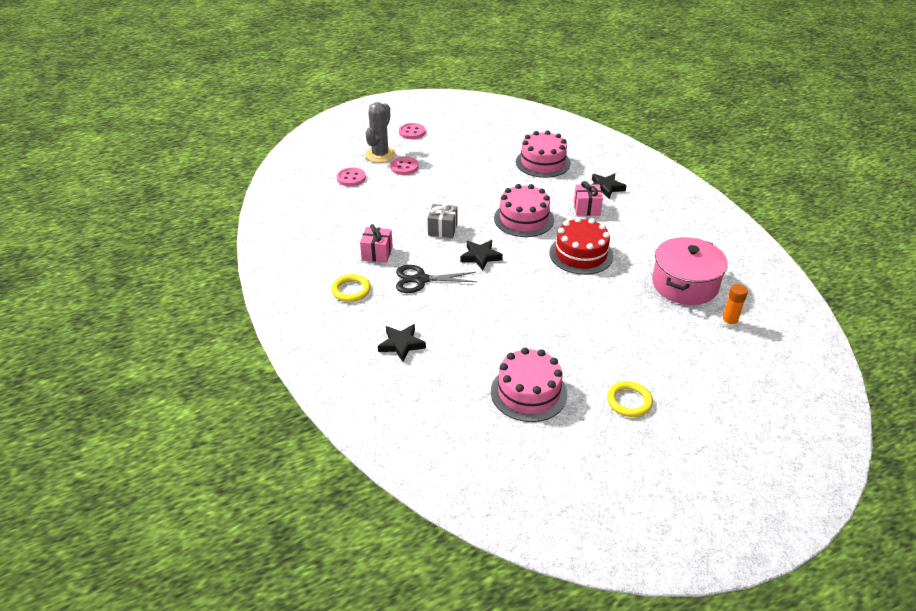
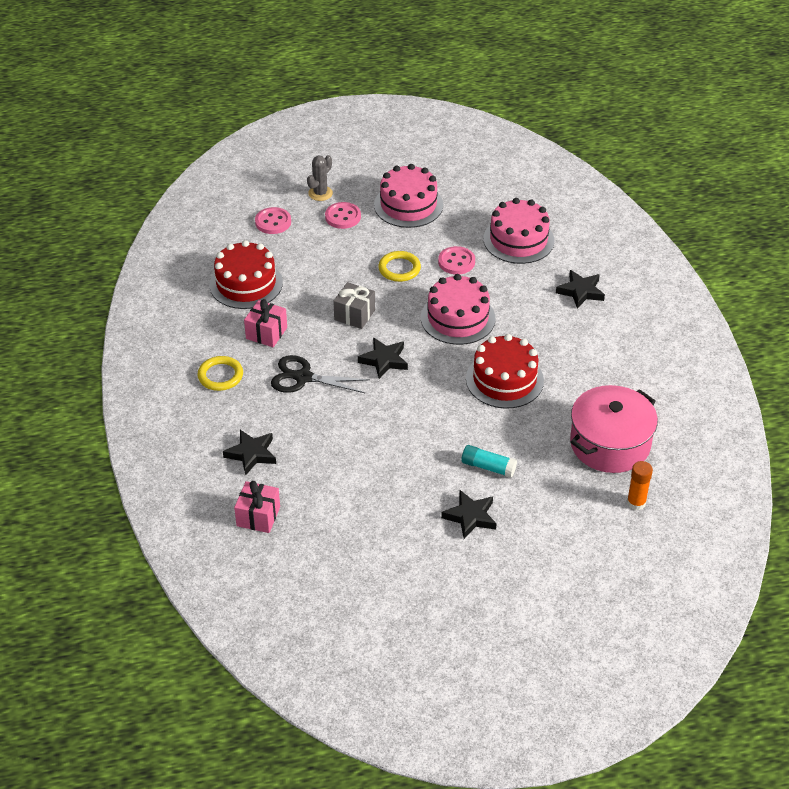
camera: 15 degrees right, 5 degrees up
(346, 222) = (246, 284): none -> red cake
(380, 155) = (320, 193): grey cactus -> grey cactus, size x0.63
(412, 132) = (372, 165): pink button -> pink button (456, 262)
(528, 392) = (366, 538): pink cake -> pink cake (408, 205)
(586, 208) = (542, 317): pink gift -> pink gift (258, 516)
(601, 318) = (488, 467): none -> turquoise glue stick
(606, 358) = (470, 517): none -> black star
(629, 401) = (470, 572): yellow ring -> yellow ring (399, 269)

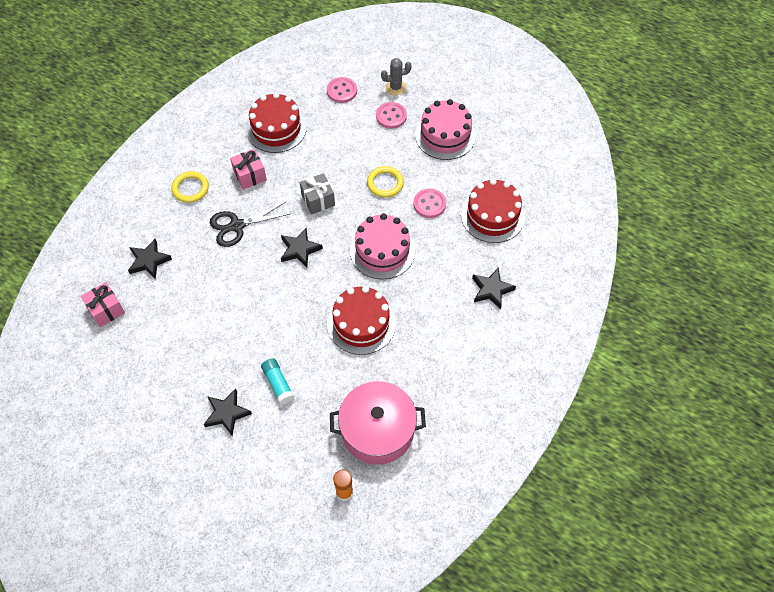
camera: 40 degrees right, 15 degrees up
(303, 377) = (237, 226): black scissors -> black scissors turned 75 degrees counterclockwise
(518, 240) = (492, 215): pink cake -> red cake

